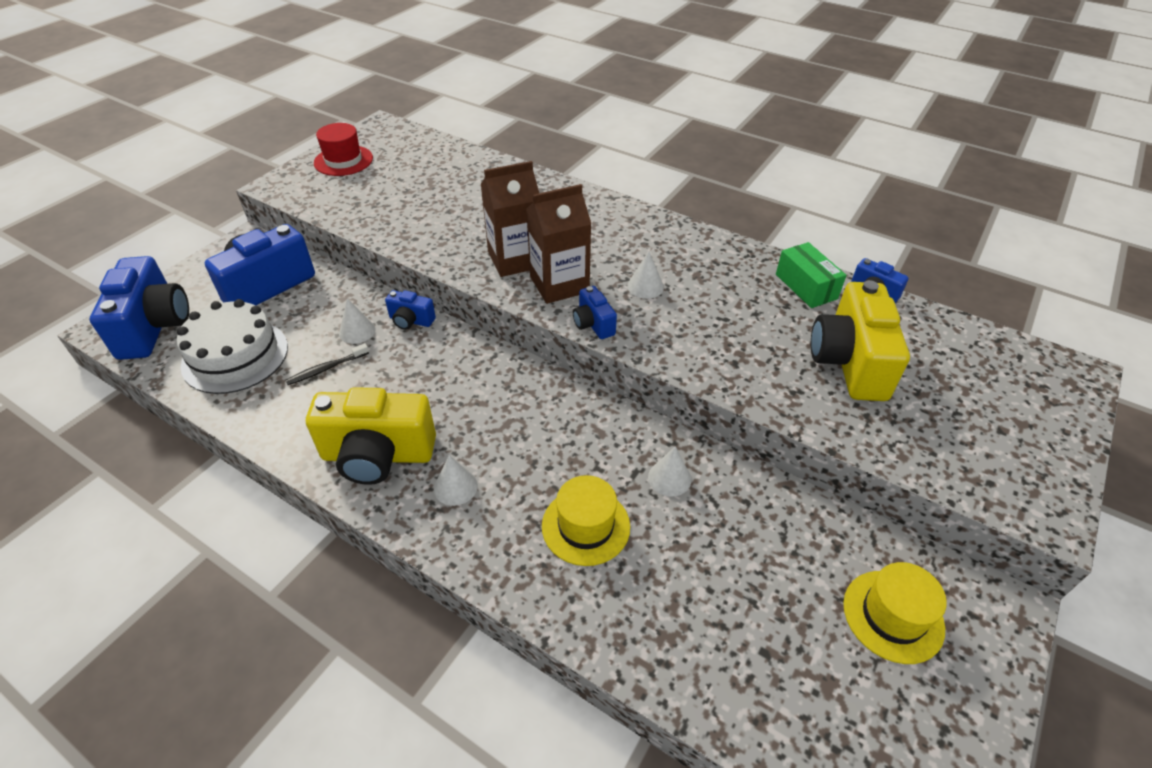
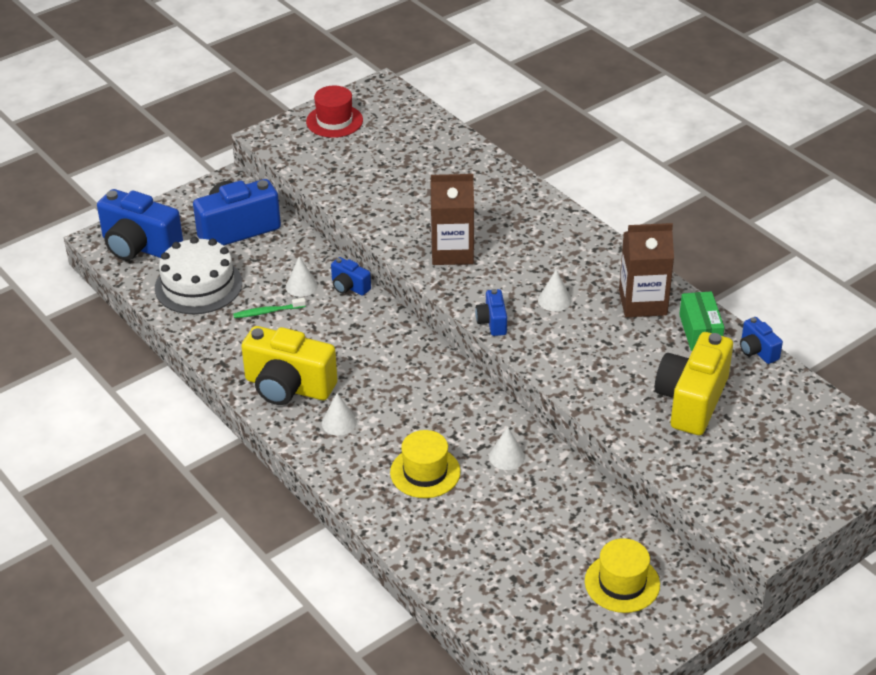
camera: 20 degrees right, 5 degrees down
(154, 327) = (139, 247): blue camera -> blue camera turned 105 degrees clockwise
(326, 369) = (267, 312): black toothbrush -> green toothbrush
(559, 284) = (480, 282): brown carton -> brown carton (642, 302)

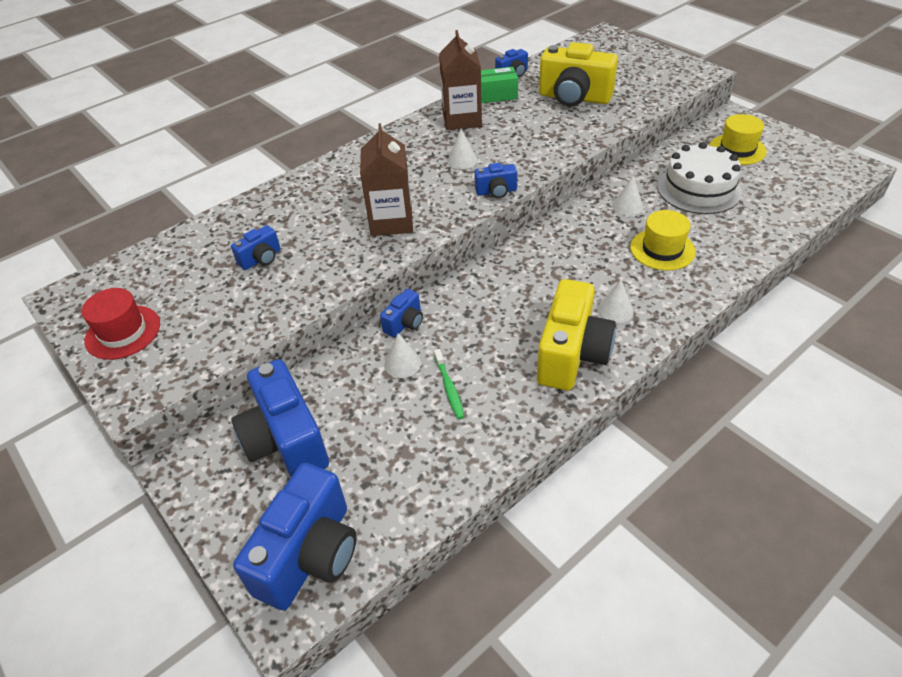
camera: 90 degrees left, 5 degrees up
(198, 285) = (399, 466): white cake -> white cake (698, 189)
(410, 179) = (261, 259): none -> blue camera

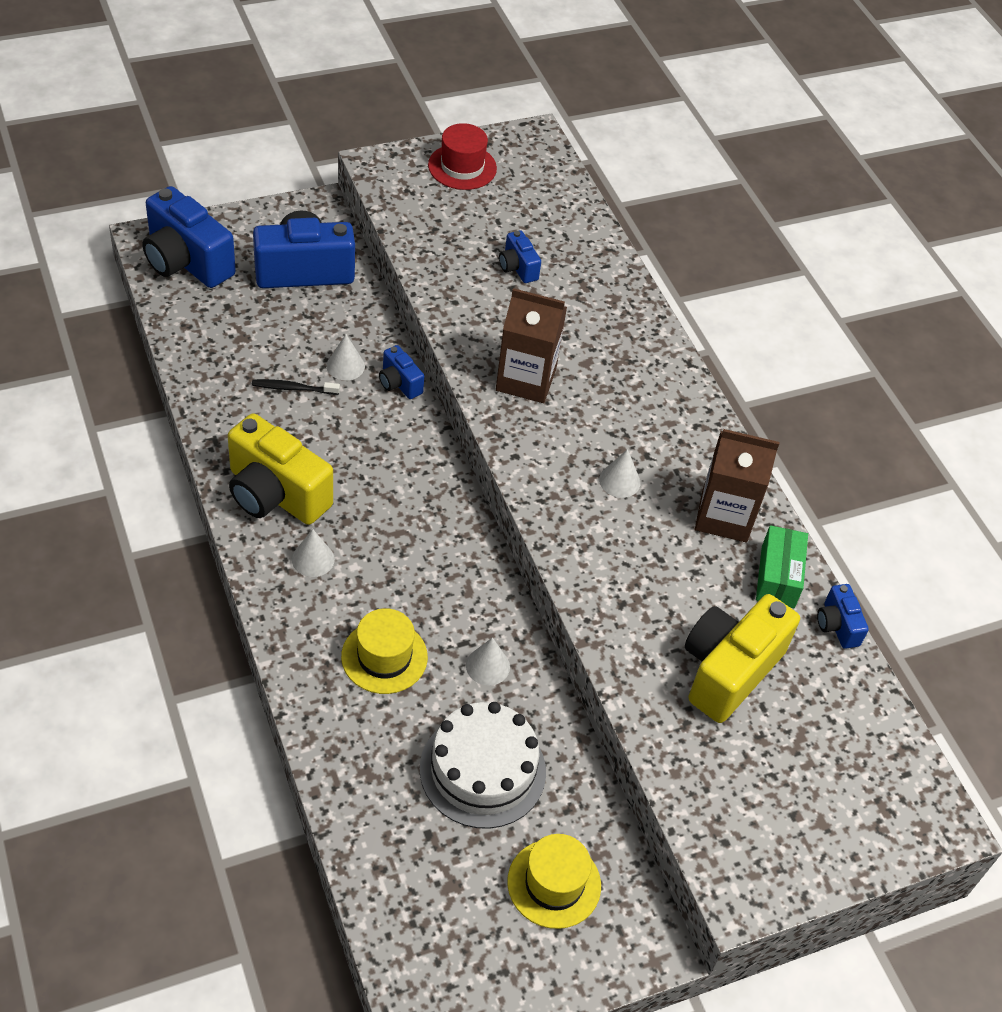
camera: 100 degrees right, 5 degrees up
(449, 388) = (293, 388): green toothbrush -> black toothbrush
(496, 191) = (533, 489): blue camera -> none

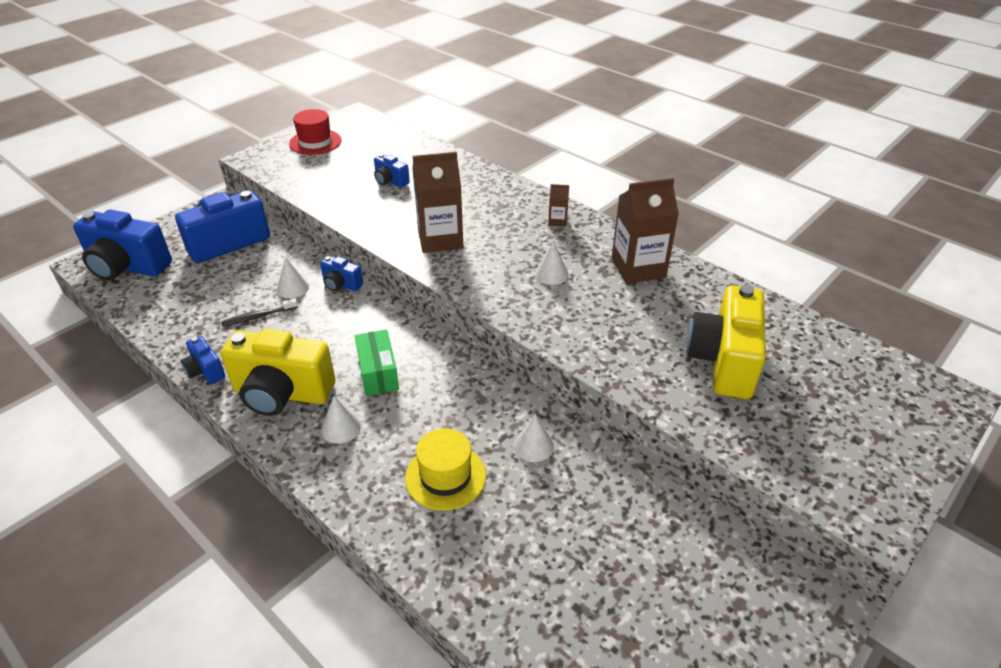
camera: 20 degrees left, 10 degrees down
(482, 770) = (585, 529): white cake -> none
(554, 883) = (709, 595): yellow hat -> none
(677, 410) = (557, 221): none -> brown carton
(778, 577) = (703, 289): green box -> green box (378, 372)
(837, 625) = (767, 303): blue camera -> blue camera (205, 371)

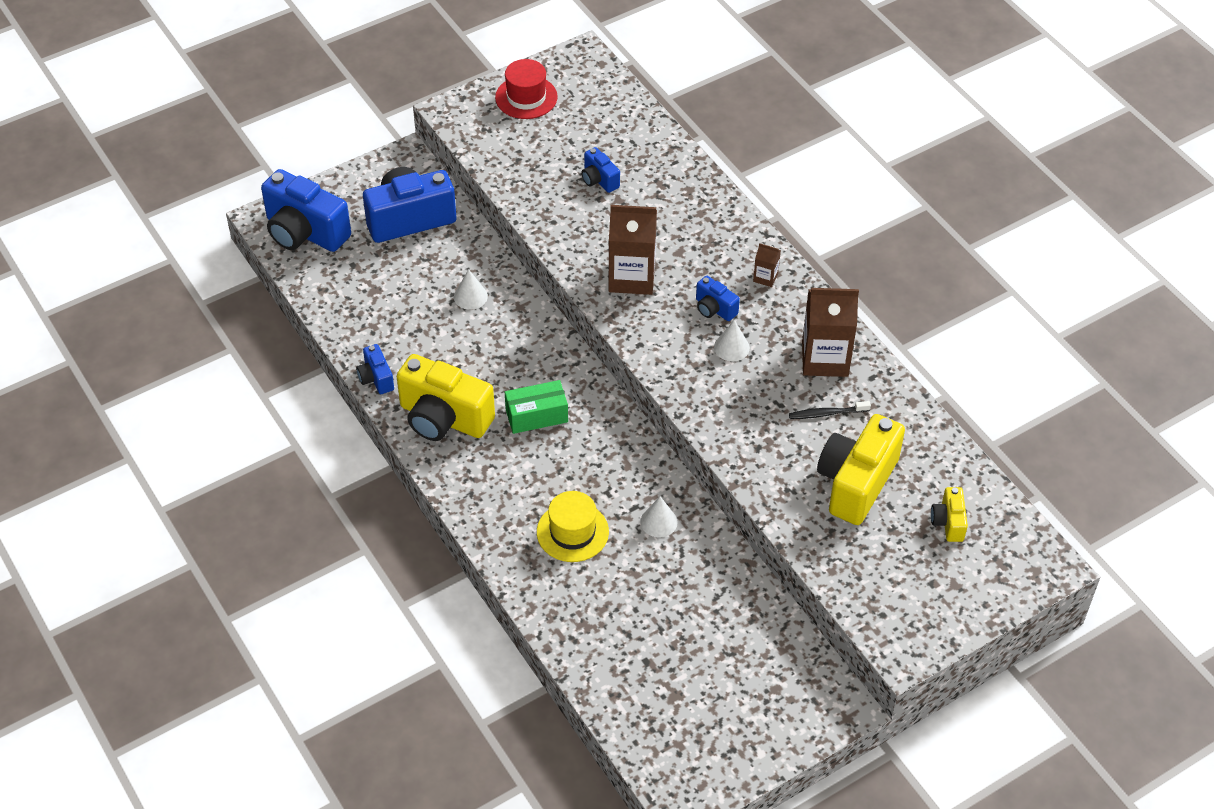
camera: 15 degrees right, 10 degrees up
(258, 316) = (431, 325): black toothbrush -> black toothbrush (827, 413)
(341, 284) = (521, 302): blue camera -> blue camera (714, 309)
(341, 428) = (491, 465): white cone -> none
(378, 372) = (536, 416): green box -> green box turned 75 degrees clockwise
(831, 378) = (948, 522): none -> yellow camera

